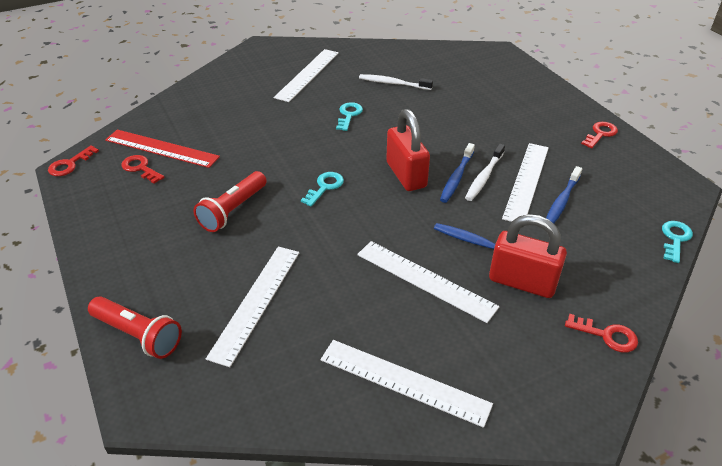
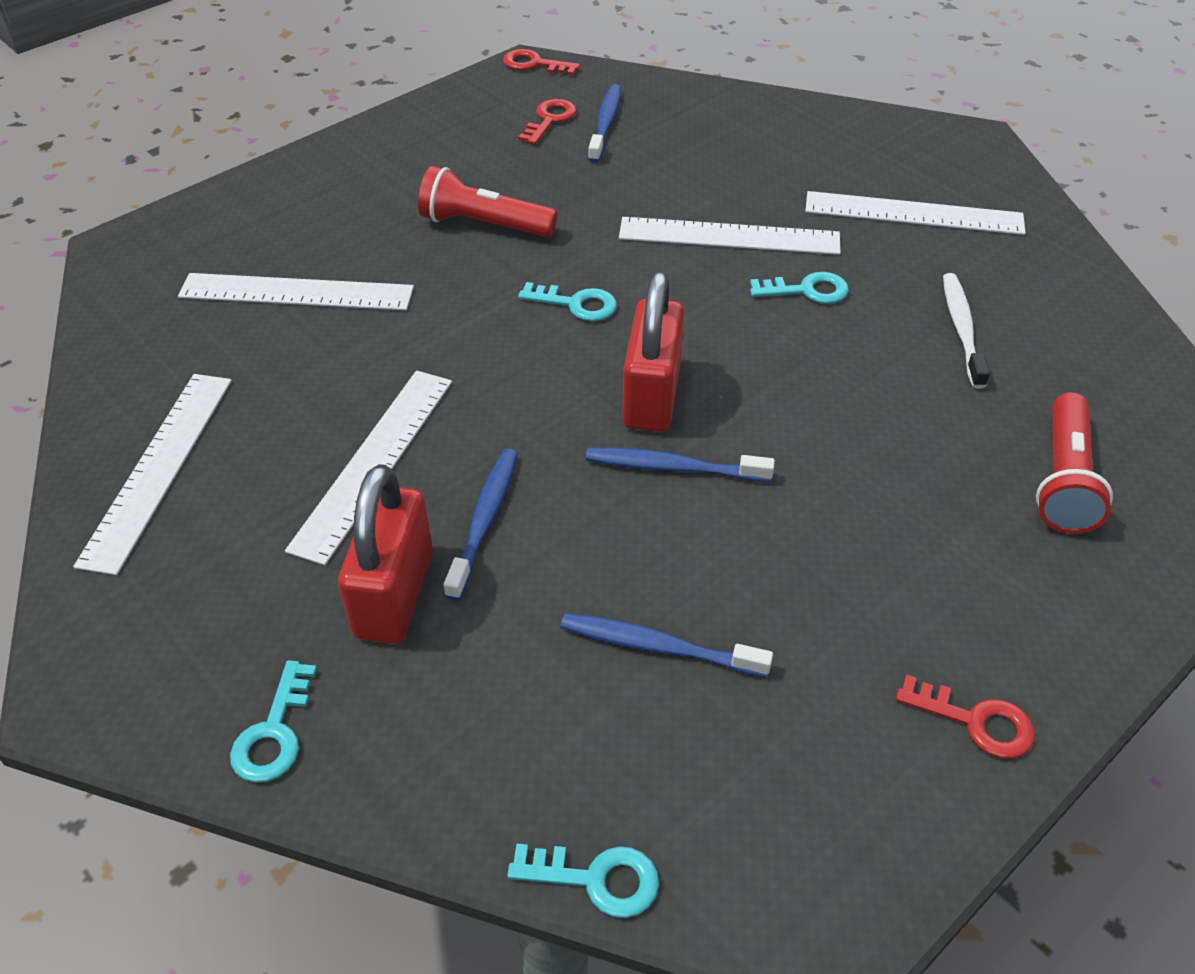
camera: 75 degrees right, 5 degrees up
(138, 335) = (226, 212): red flashlight -> red flashlight (1063, 480)
(162, 148) = (605, 123): red ruler -> blue toothbrush
(406, 175) = (652, 396): red padlock -> red padlock turned 45 degrees counterclockwise
(484, 177) = (693, 509): white toothbrush -> none
(526, 181) = (706, 581): white ruler -> white ruler (729, 236)
(606, 335) = (274, 733): red key -> turquoise key

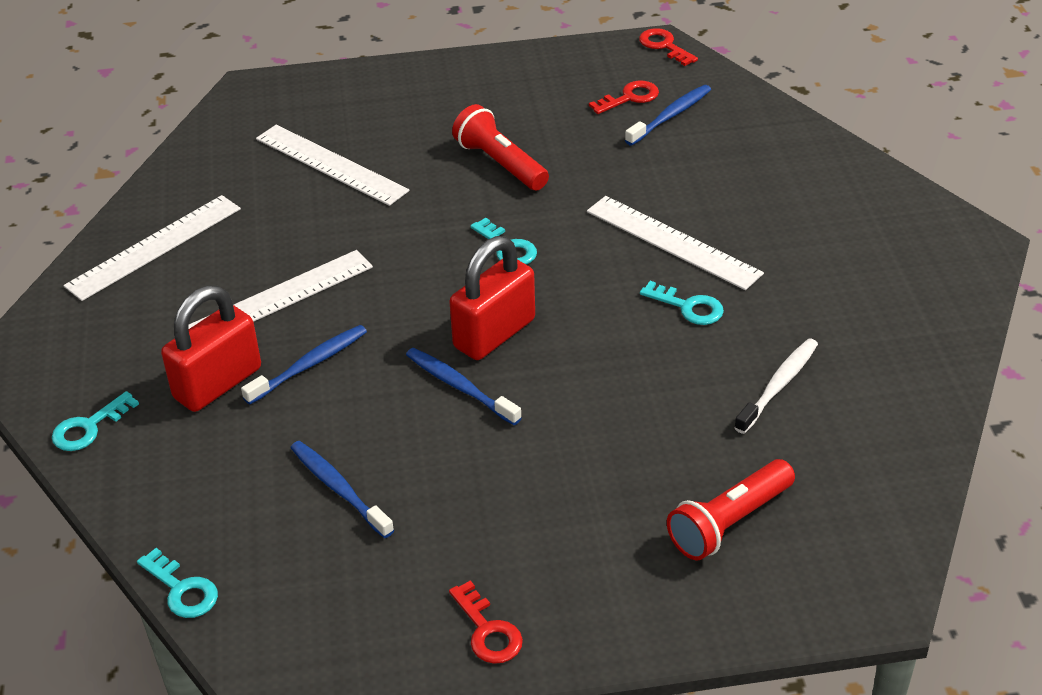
camera: 35 degrees right, 5 degrees down
(913, 213) = (845, 282): white ruler -> none

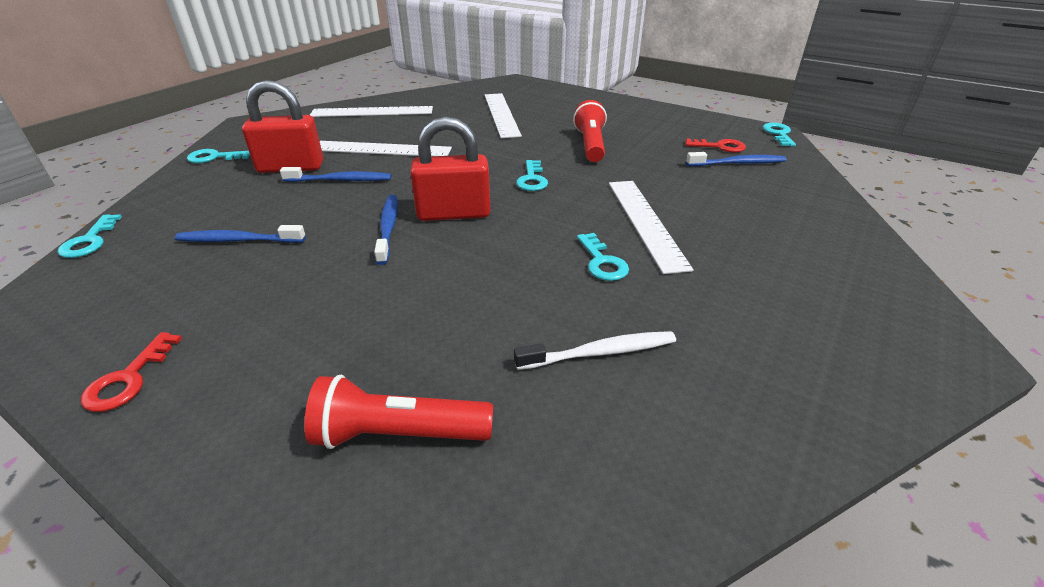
camera: 40 degrees right, 5 degrees down
(339, 489) = (238, 240): blue toothbrush -> blue toothbrush turned 90 degrees counterclockwise
(664, 46) = (778, 134): red key -> turquoise key

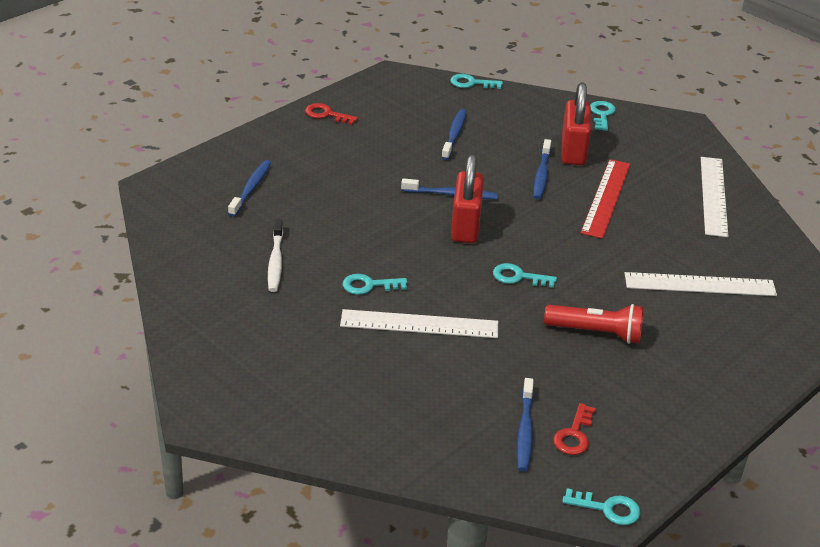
camera: 100 degrees right, 0 degrees up
(382, 149) = (606, 198): white ruler -> red ruler
(398, 433) = (251, 188): red flashlight -> blue toothbrush

